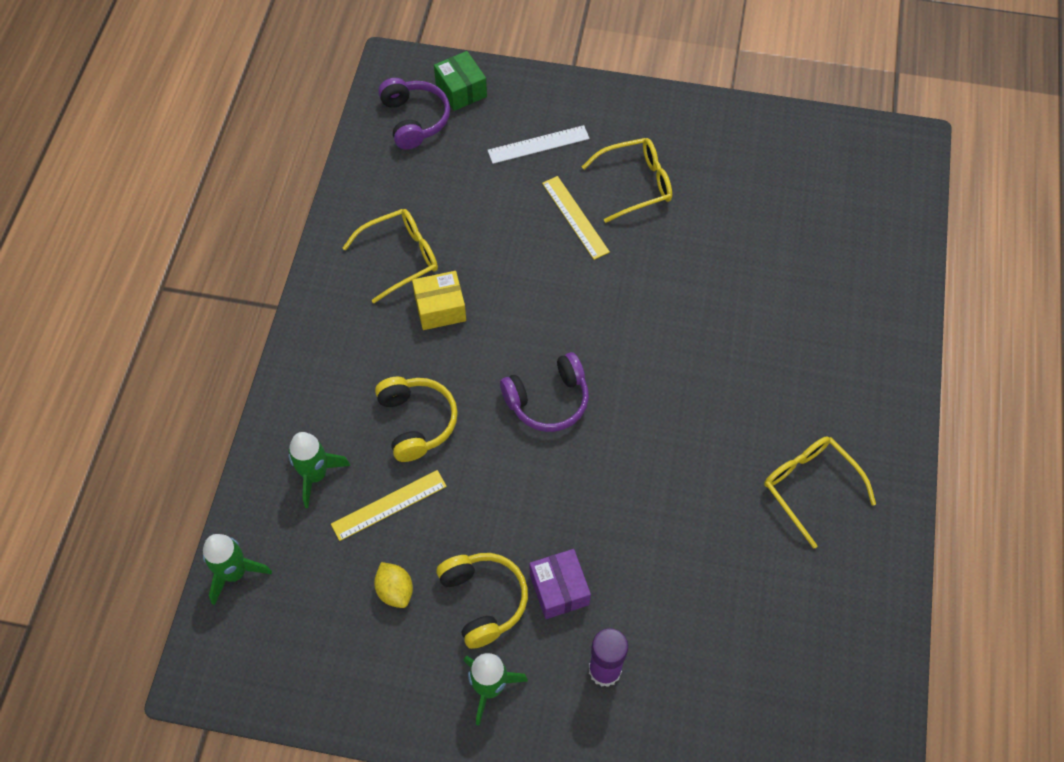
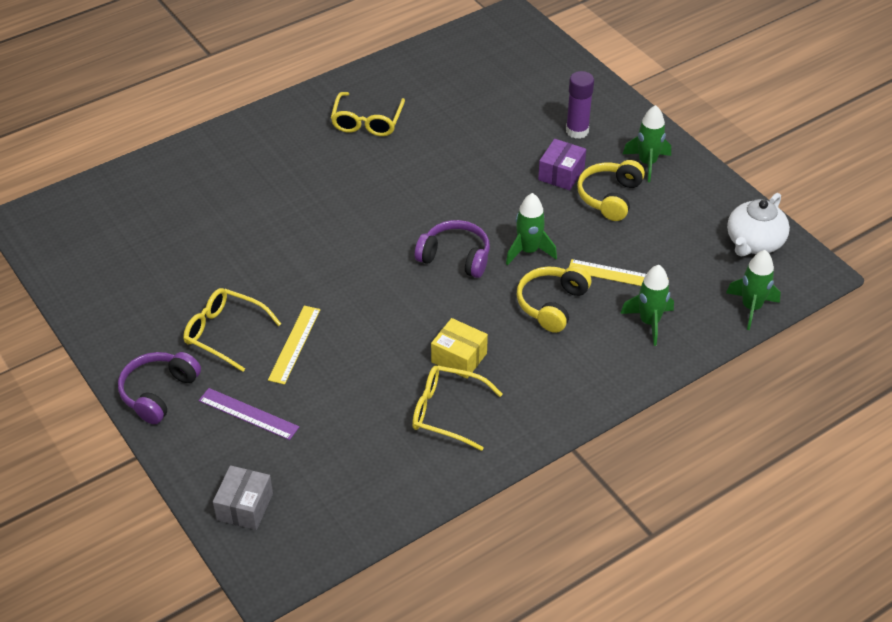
camera: 135 degrees left, 15 degrees down
(291, 665) = (754, 243): none -> white teapot
(395, 590) = (657, 234): yellow lemon -> none
(415, 120) = (311, 511): purple headphones -> purple headphones (158, 392)
(461, 90) = (245, 506): green box -> grey box
(493, 463) = (528, 251): none -> green rocket
(538, 144) = (248, 414): white ruler -> purple ruler

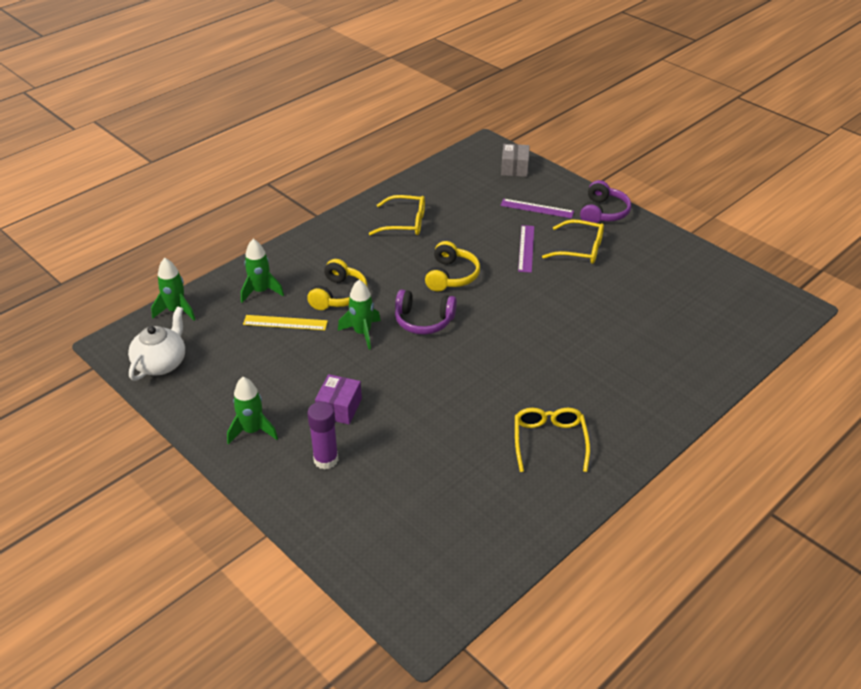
camera: 170 degrees right, 5 degrees down
(295, 344) = (526, 248): yellow ruler -> purple ruler
(459, 358) = (404, 253): yellow box -> none
(609, 197) = (291, 390): yellow headphones -> yellow headphones (451, 276)

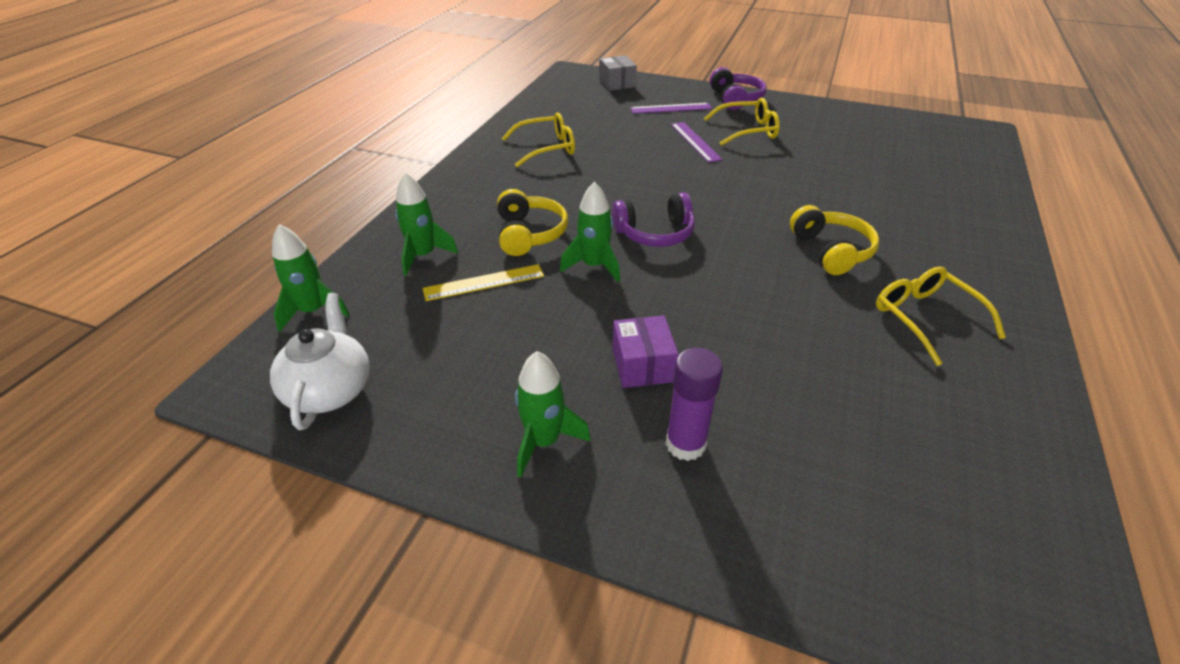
camera: 25 degrees left, 0 degrees up
(451, 276) = (643, 183): yellow headphones -> yellow headphones (831, 251)

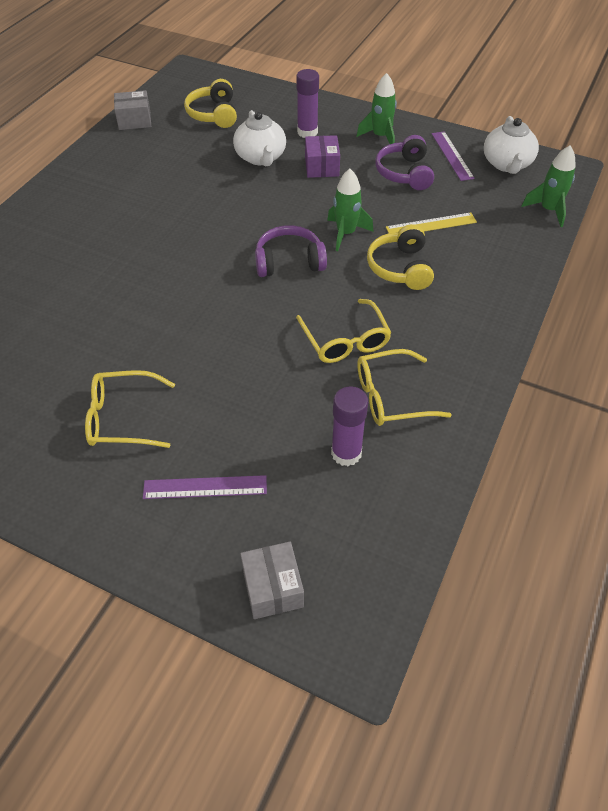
camera: 175 degrees left, 10 degrees up
(423, 256) = (487, 251): green rocket -> none
(580, 123) = (346, 453): none -> purple glue stick
(695, 141) = (201, 398): purple ruler -> purple ruler (452, 155)
(735, 99) = (92, 510): purple headphones -> purple headphones (404, 173)
(748, 377) = (261, 158): none -> white teapot
(831, 251) = (148, 236): yellow headphones -> yellow headphones (213, 114)
(925, 318) = (125, 183): yellow glasses -> yellow glasses (345, 341)
(1035, 453) = (134, 120): none -> grey box

